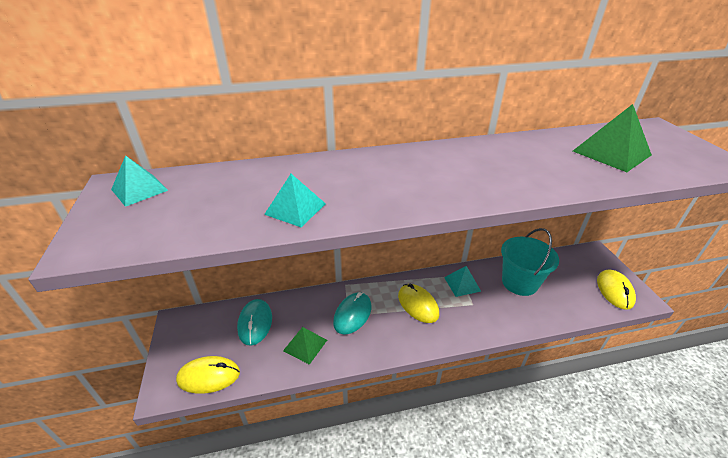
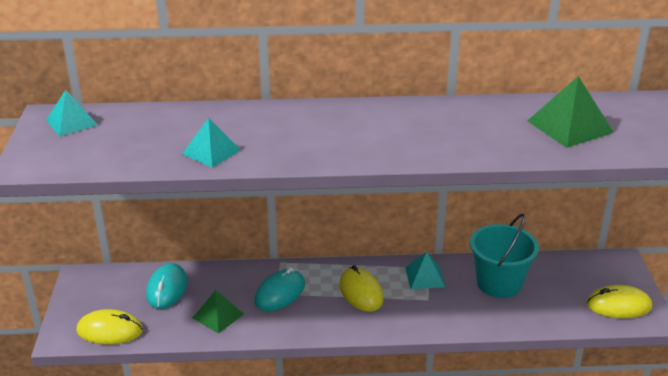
camera: 10 degrees right, 5 degrees down
(614, 291) = (618, 305): yellow mouse -> yellow mouse turned 75 degrees clockwise

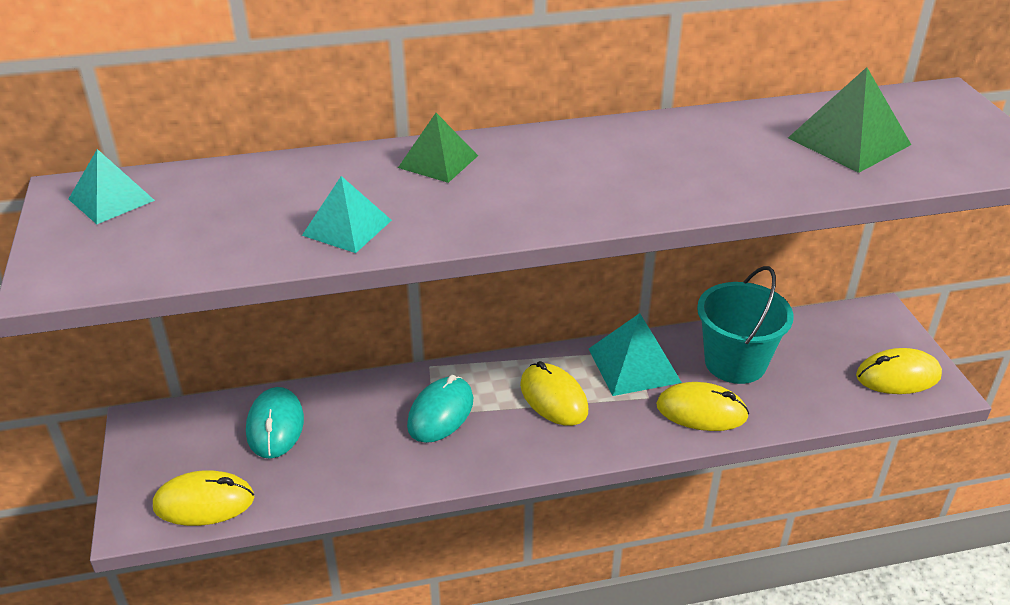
camera: 10 degrees left, 5 degrees up
(218, 316) = (360, 458): green pyramid -> green pyramid (438, 161)
(424, 277) = (634, 365): turquoise pyramid -> turquoise pyramid, size x1.51
(464, 313) = (701, 411): none -> yellow mouse

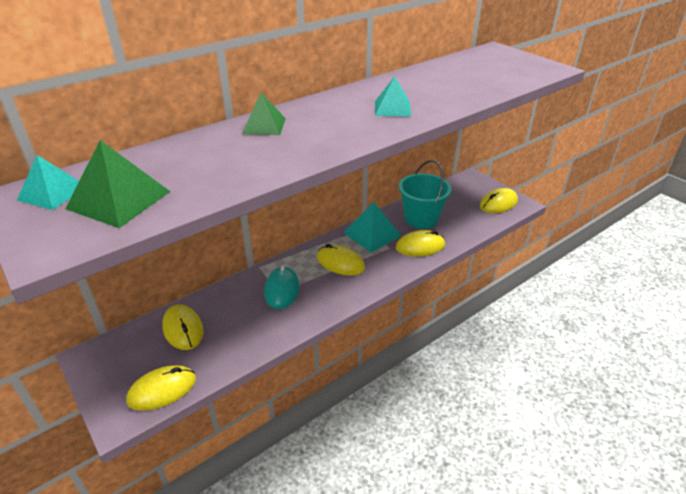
camera: 25 degrees left, 0 degrees up
(275, 426) = (183, 329): turquoise mouse -> yellow mouse
(347, 227) = (237, 171): turquoise pyramid -> turquoise pyramid (392, 108)
(848, 141) = (471, 75): green pyramid -> green pyramid (118, 200)

